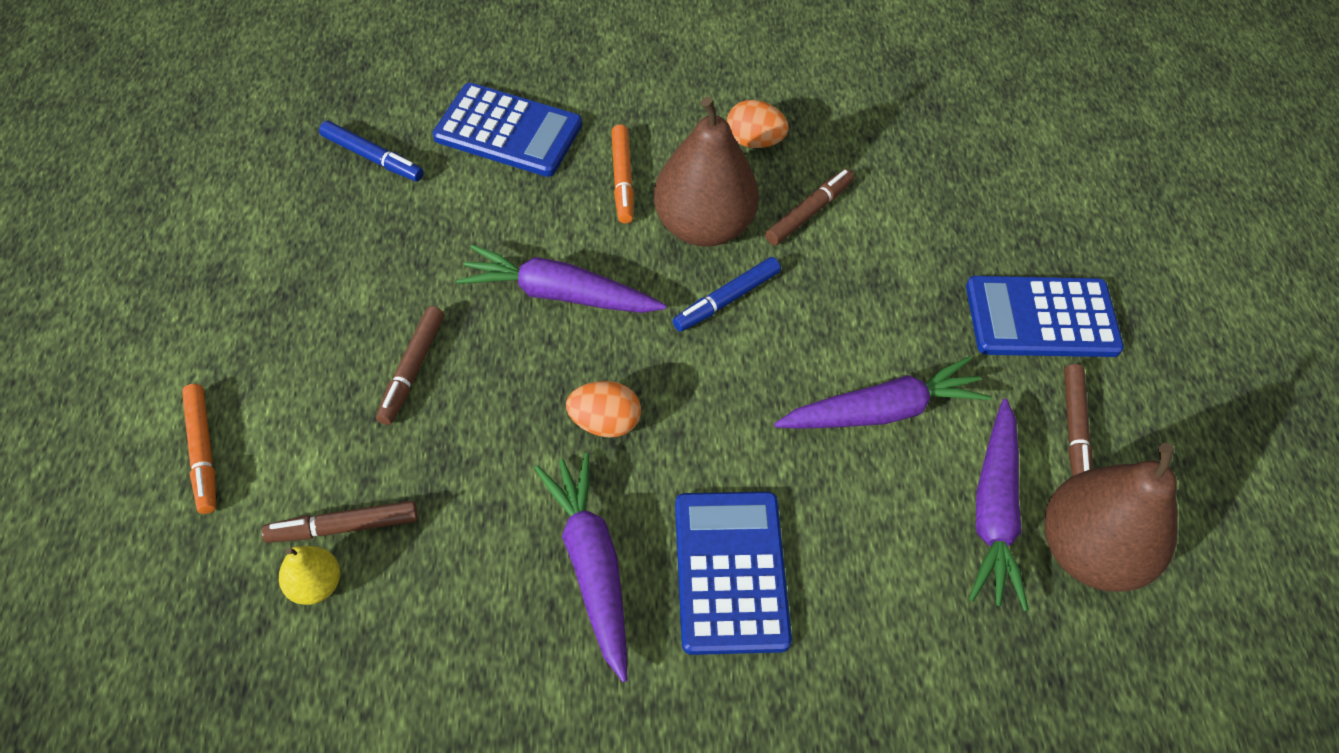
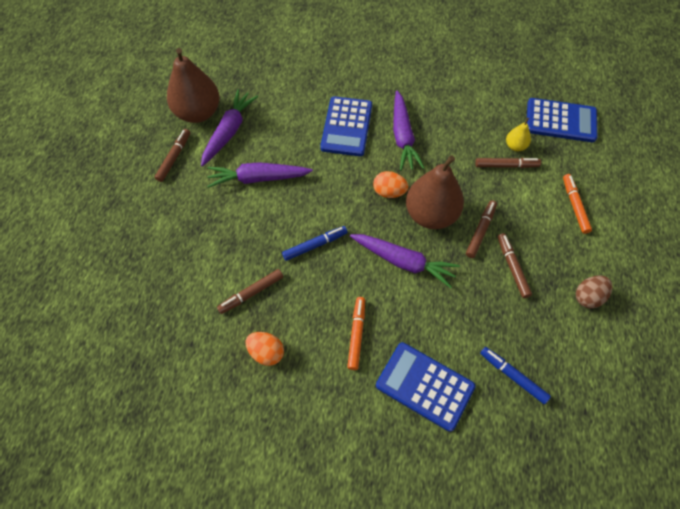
camera: 165 degrees left, 5 degrees up
(221, 281) = (588, 297): none -> brown egg
(355, 311) = (512, 267): none -> brown marker
(703, 226) = (315, 293): brown pear -> brown pear (431, 215)
(1041, 318) = (156, 211): blue calculator -> blue calculator (560, 121)

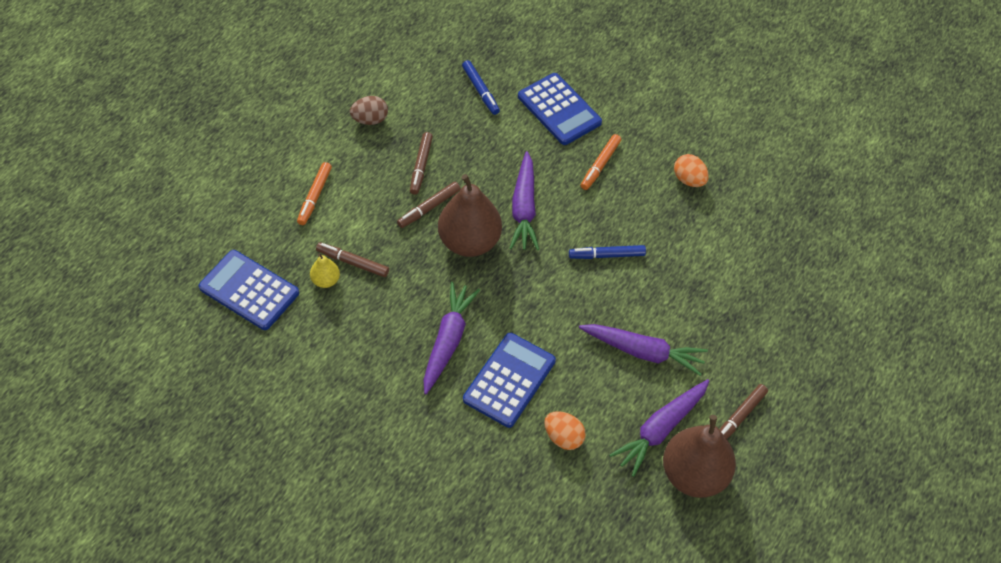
camera: 160 degrees left, 5 degrees down
(251, 293) = (688, 233): brown marker -> none
(389, 192) = (501, 281): orange egg -> orange egg (563, 437)
(403, 262) = (524, 208): purple carrot -> purple carrot turned 135 degrees counterclockwise

